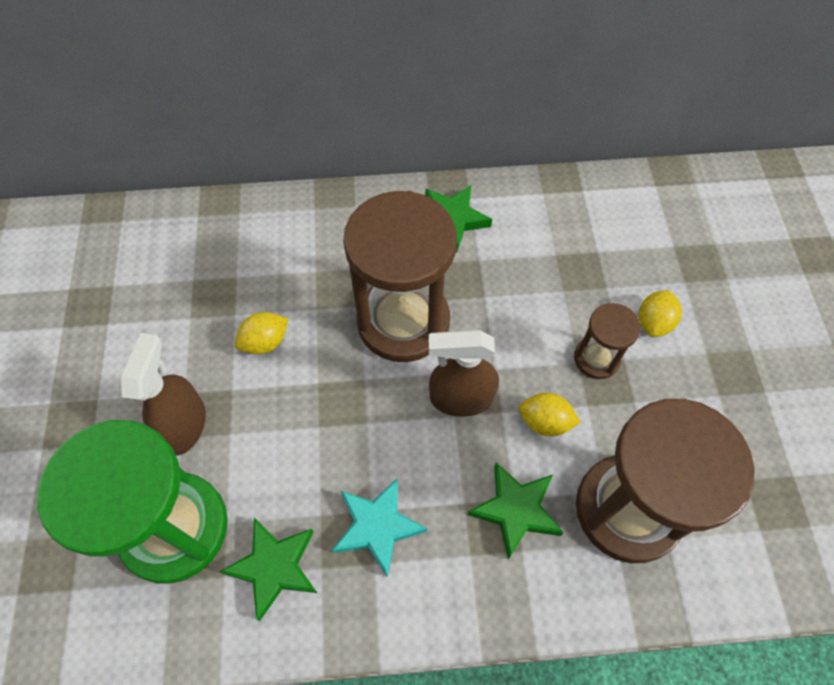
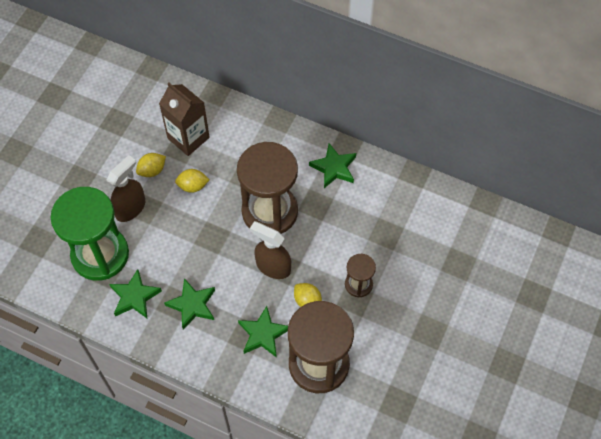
camera: 30 degrees right, 0 degrees up
(216, 277) = (188, 138): none -> brown carton
(377, 527) = (192, 305): turquoise star -> green star
(653, 322) = (405, 282): yellow lemon -> yellow lemon (152, 170)

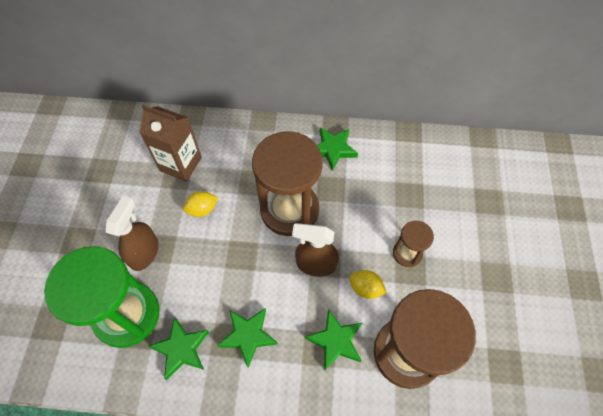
camera: 20 degrees left, 0 degrees up
(152, 170) = (154, 207): yellow lemon -> none

